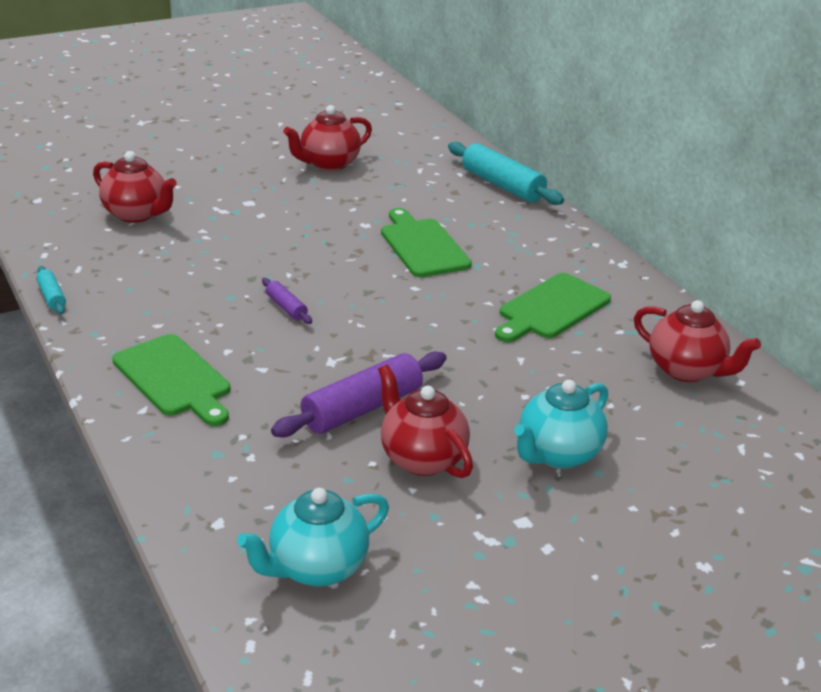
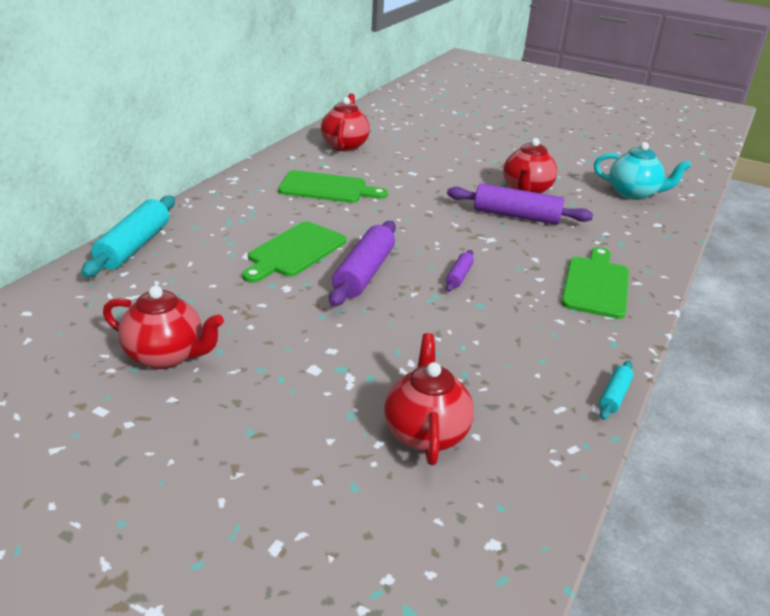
camera: 125 degrees left, 0 degrees up
(348, 264) = (364, 273): none -> purple rolling pin
(558, 454) = (467, 162): turquoise teapot -> none

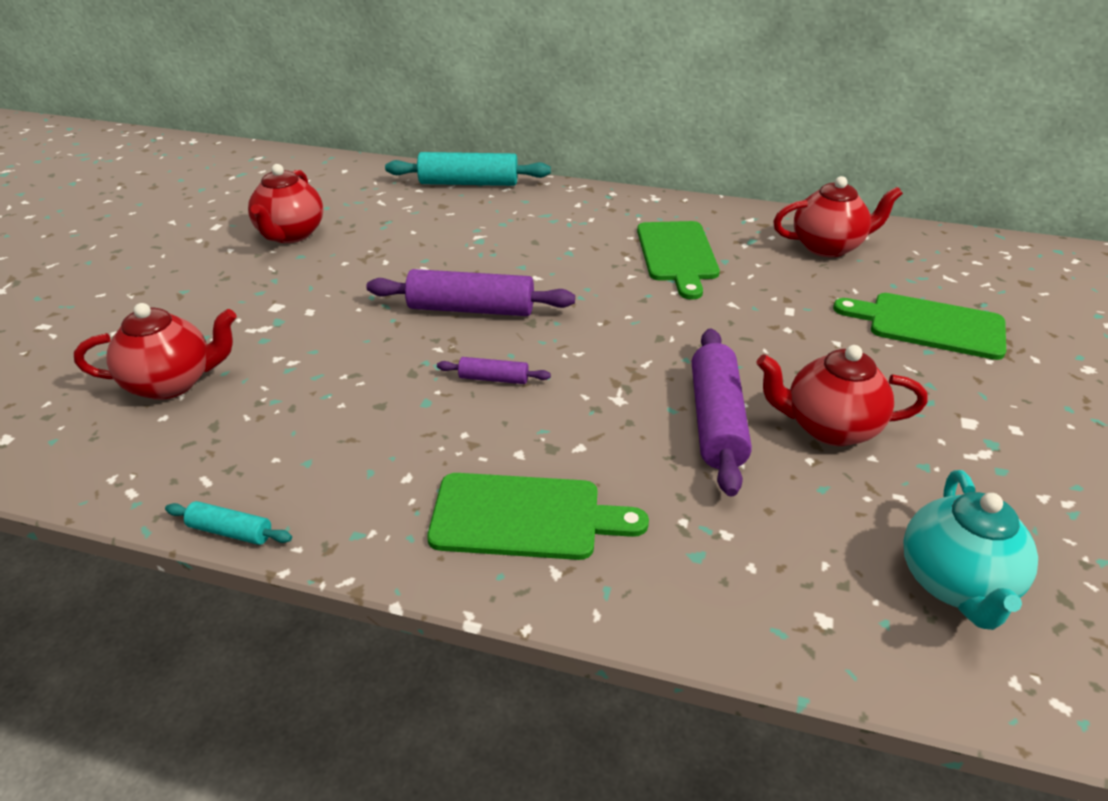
camera: 80 degrees right, 5 degrees up
(294, 251) = (500, 260): green cutting board -> green cutting board (929, 325)

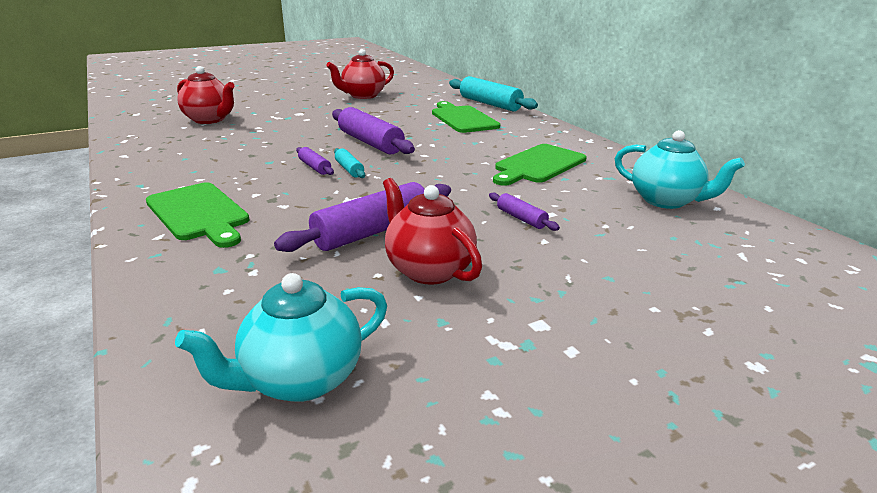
camera: 45 degrees right, 10 degrees down
(230, 531) = (115, 163): turquoise rolling pin -> turquoise rolling pin (349, 169)
(782, 329) = (521, 218): none -> purple rolling pin
(828, 247) = (666, 201): red teapot -> turquoise teapot
(929, 325) = (647, 267): green cutting board -> green cutting board (462, 118)

